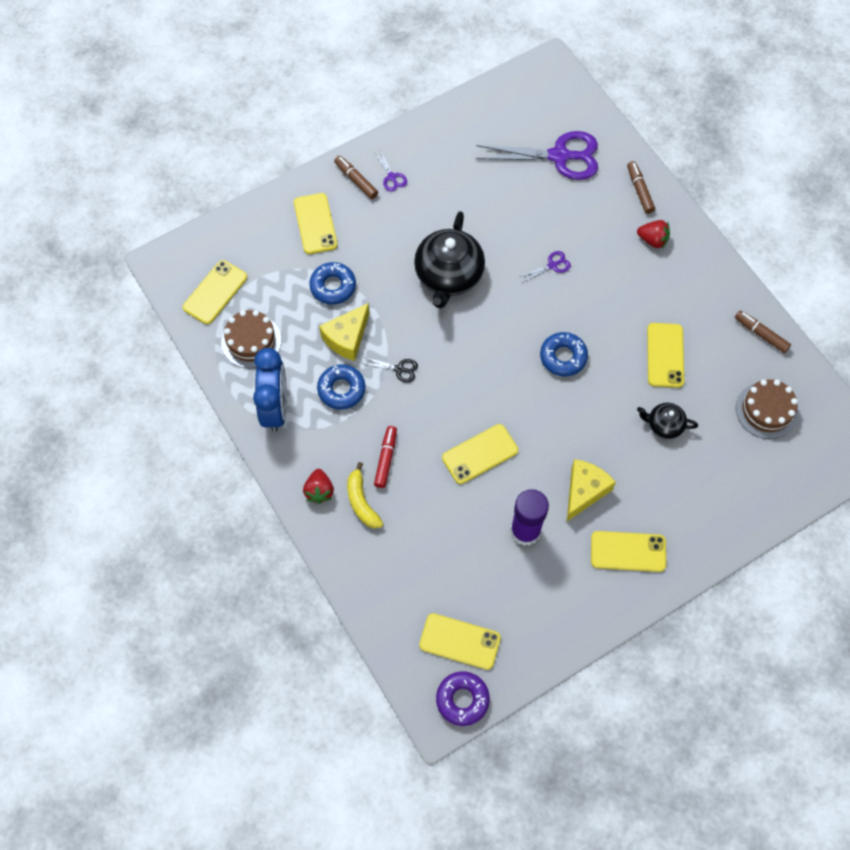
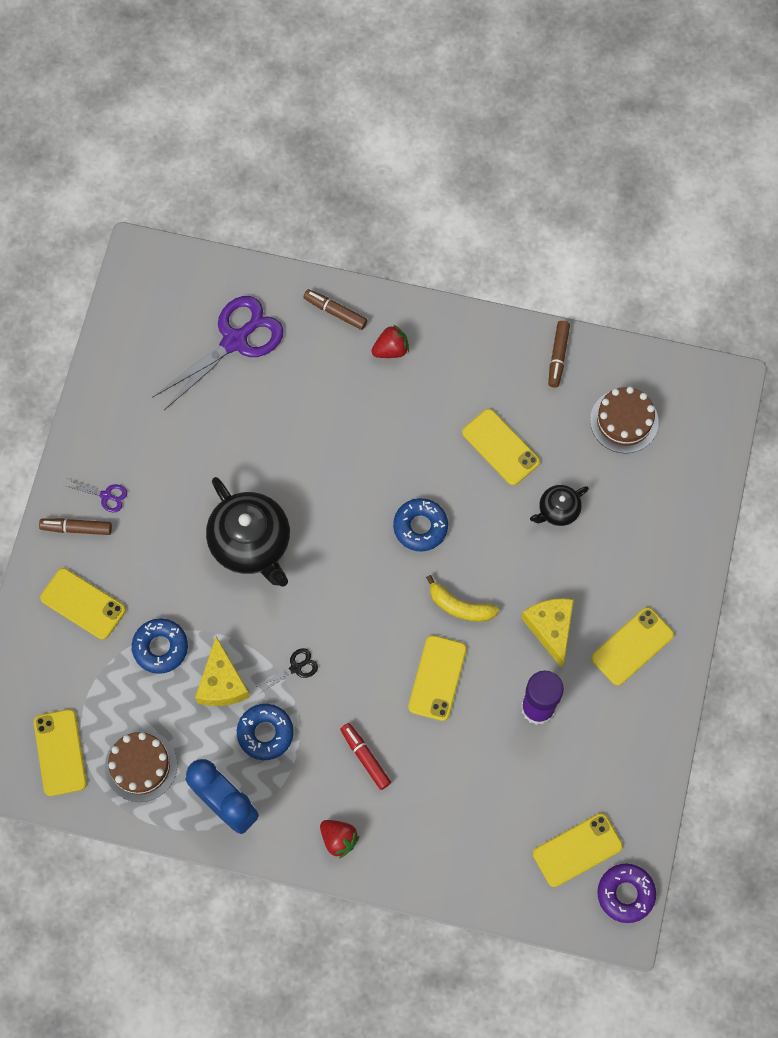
camera: 45 degrees left, 5 degrees up
(361, 502) = (383, 813): yellow banana -> yellow banana (460, 606)
(552, 265) = (330, 451): purple scissors -> none
(761, 334) = (558, 356): brown marker -> brown marker turned 75 degrees counterclockwise

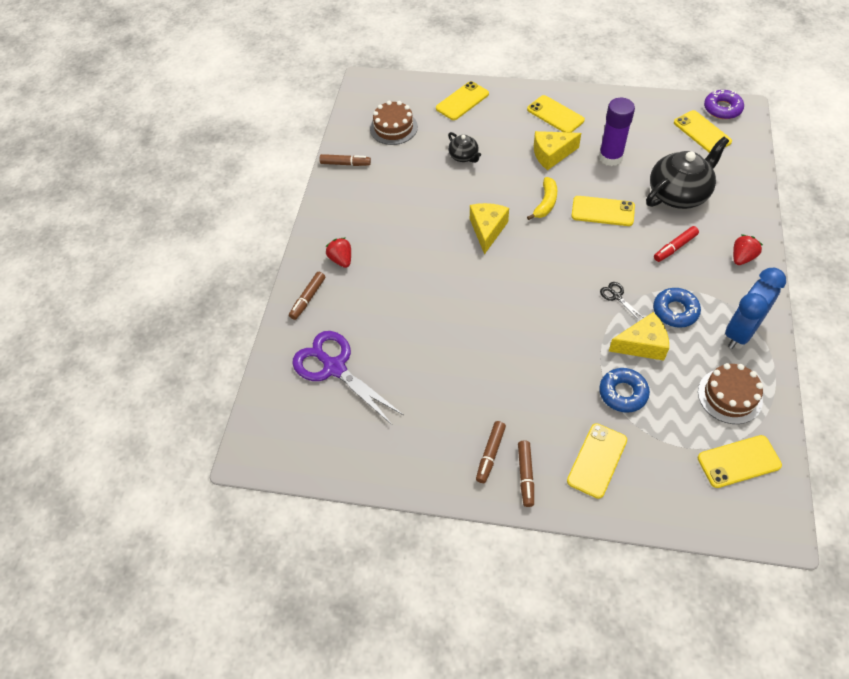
camera: 90 degrees left, 15 degrees down
(106, 496) = (490, 454): purple scissors -> brown marker
(251, 543) = (517, 337): black teapot -> black teapot (679, 193)
(420, 527) = (487, 230): blue donut -> yellow cheese
(501, 447) = (418, 189): yellow phone -> yellow phone (462, 101)

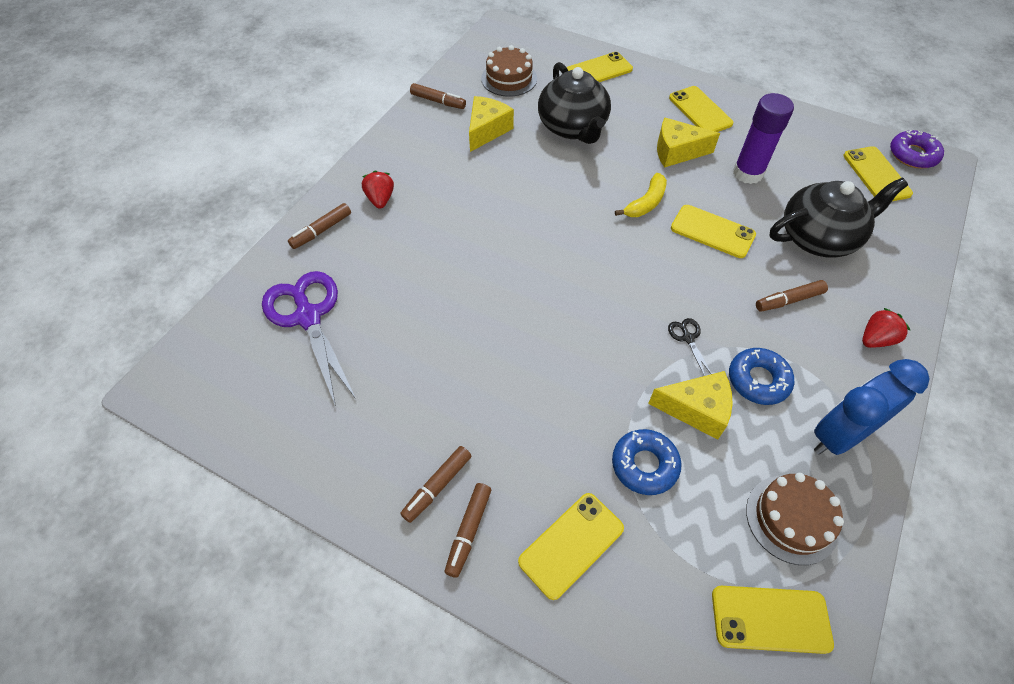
camera: 15 degrees right, 0 degrees up
(464, 156) = (573, 127): black teapot -> black teapot, size x1.96
(487, 230) = (562, 214): yellow cheese -> yellow cheese (487, 130)
(675, 247) = (789, 300): red marker -> brown marker

